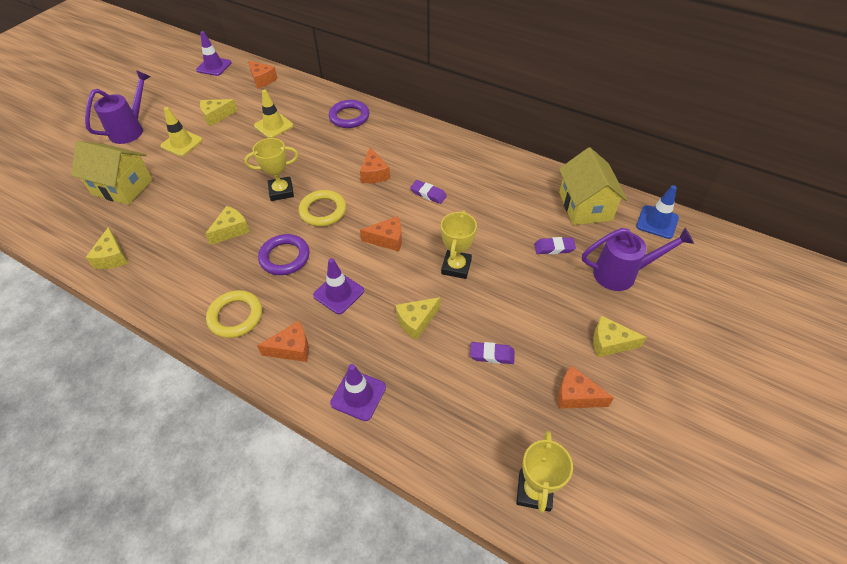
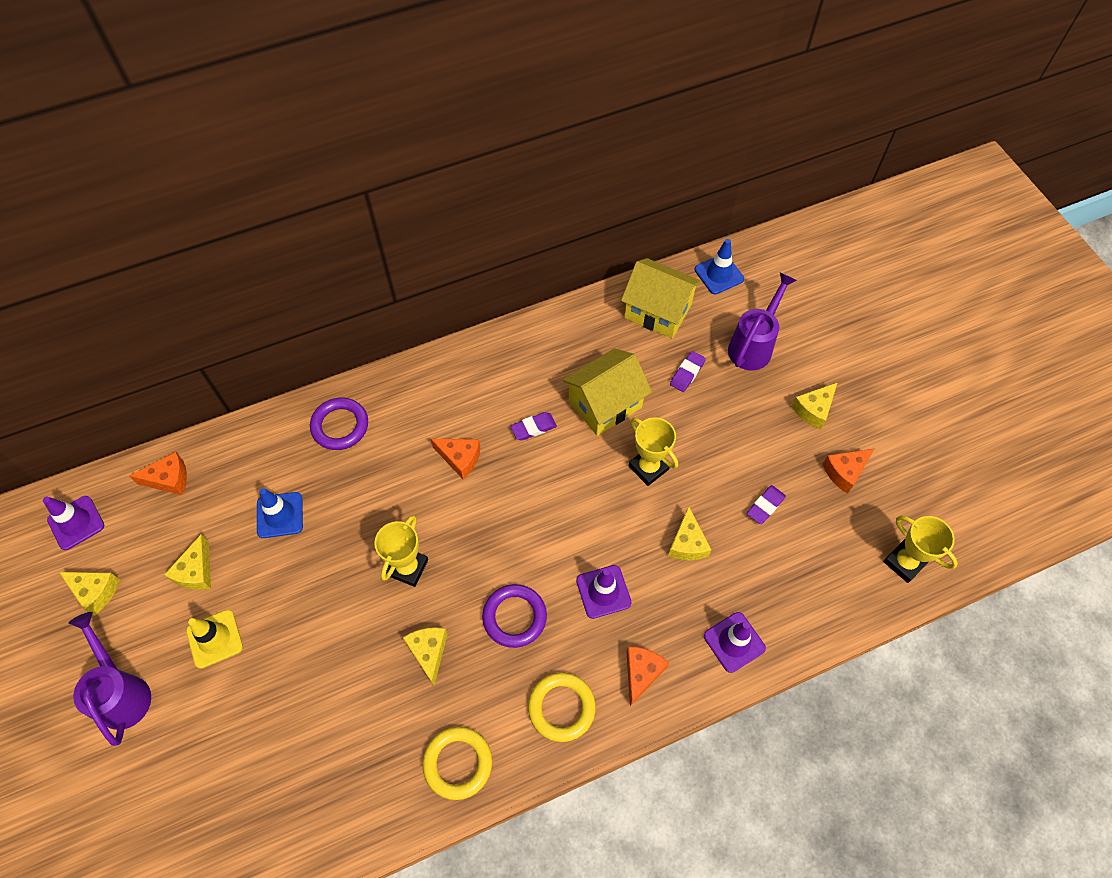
camera: 55 degrees left, 10 degrees up
(112, 257) = (366, 808): yellow cheese -> yellow cheese (95, 591)
(122, 187) = (240, 749): yellow house -> yellow house (605, 404)
(273, 126) = (280, 515): yellow traffic cone -> blue traffic cone
(323, 211) = (475, 542): yellow ring -> yellow ring (458, 763)
(387, 239) = (567, 505): orange cheese -> none

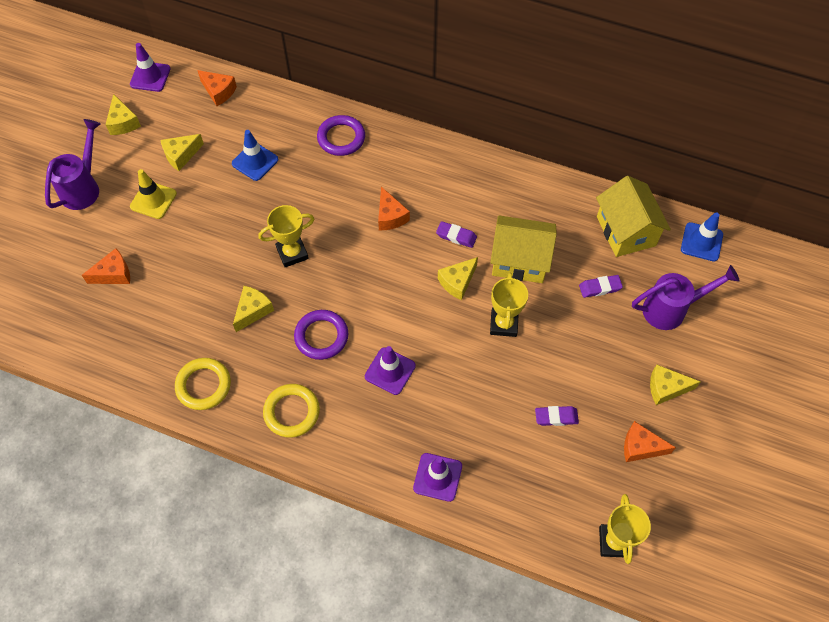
camera: 45 degrees right, 0 degrees up
(641, 673) = (359, 439): orange cheese -> orange cheese (114, 274)
(687, 543) = (476, 392): yellow cheese -> yellow cheese (457, 282)

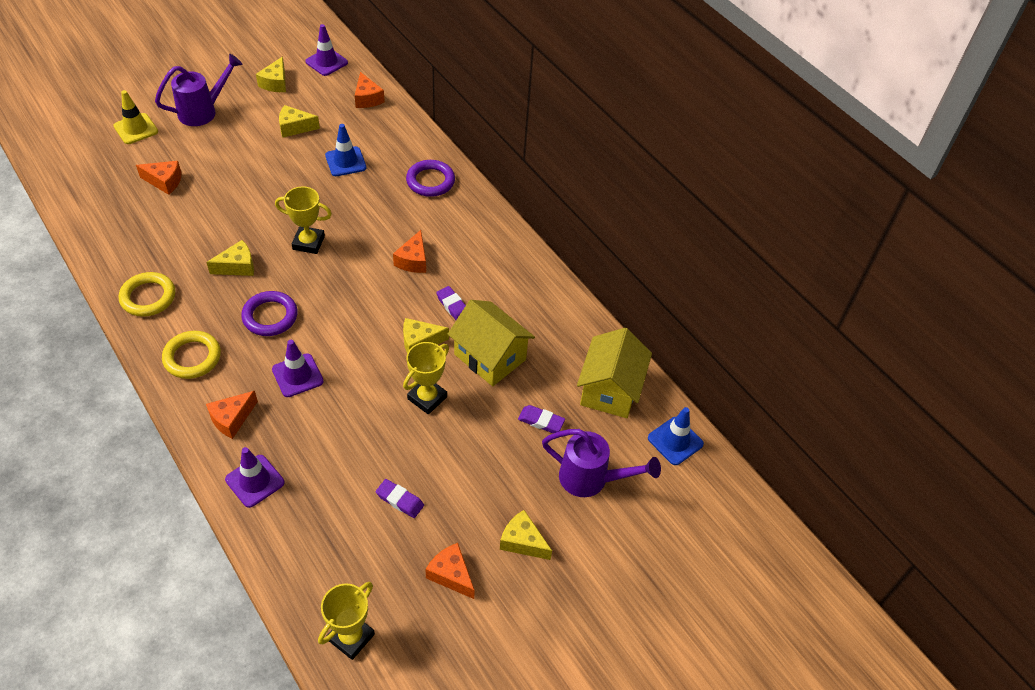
camera: 30 degrees right, 10 degrees down
(153, 200) = (243, 147): yellow traffic cone -> yellow traffic cone (136, 129)
(372, 441) = (232, 419): none -> orange cheese

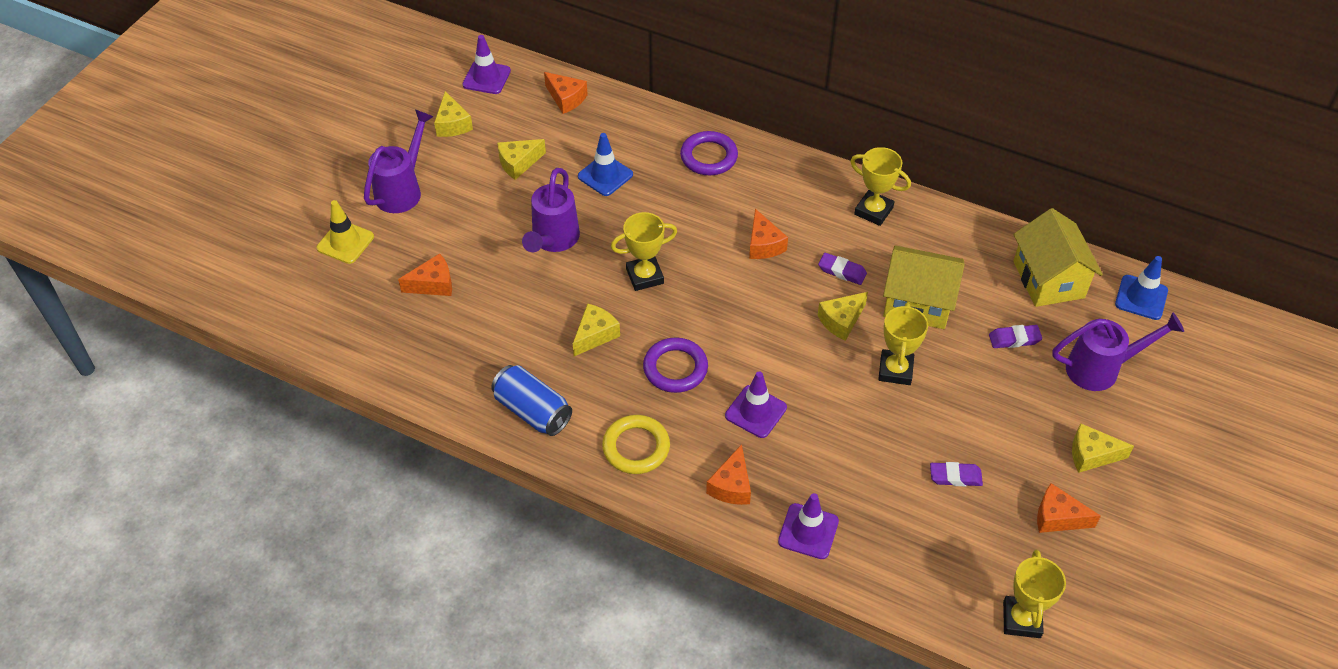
camera: 25 degrees left, 0 degrees up
(148, 297) = (532, 411): yellow ring -> blue can
(269, 189) = (553, 241): none -> purple watering can
(517, 274) = (873, 211): none -> yellow trophy

